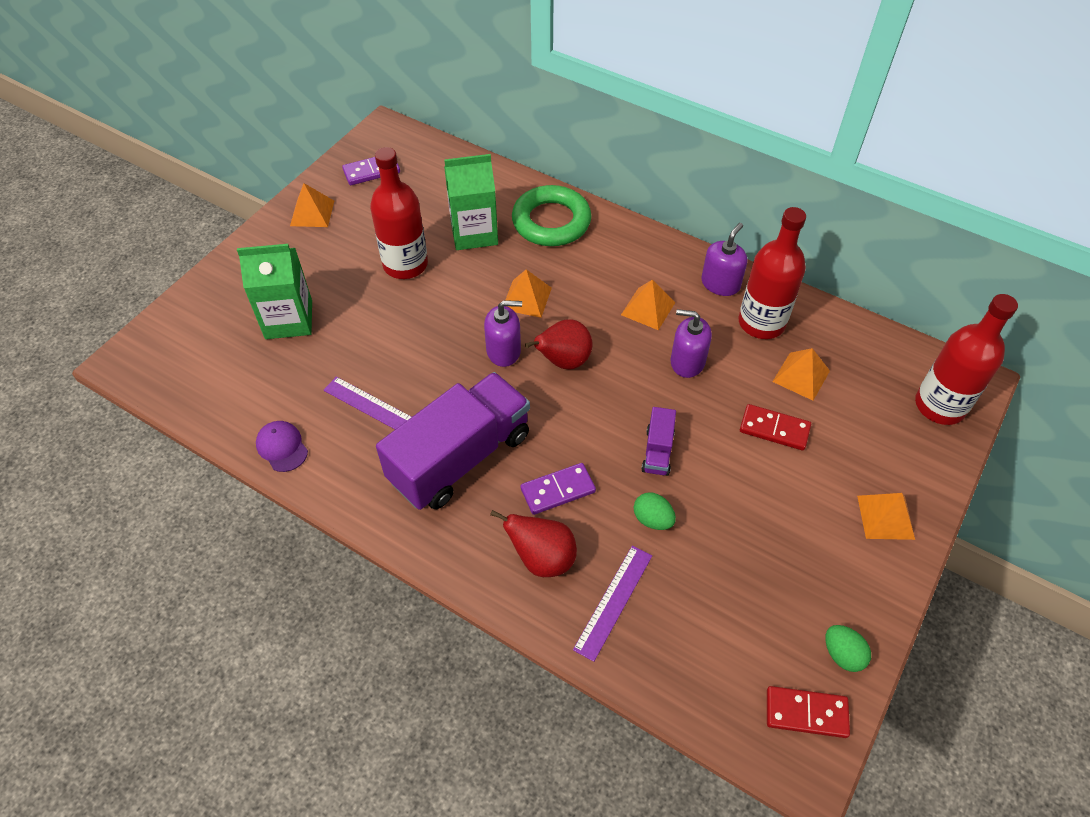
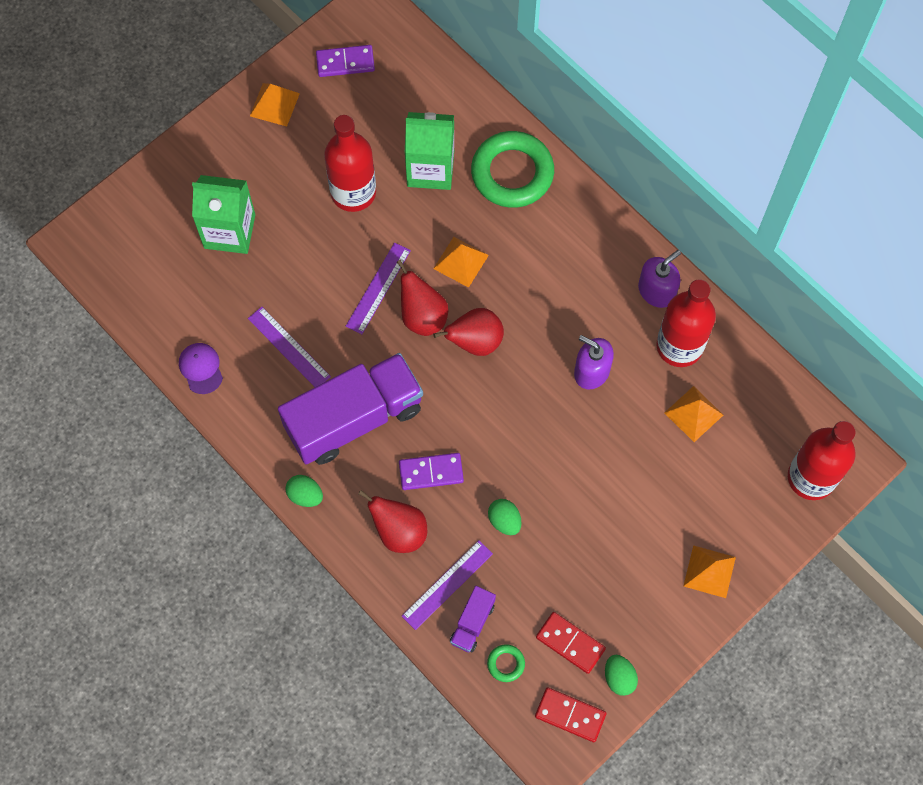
camera: 15 degrees right, 15 degrees up
(426, 546) = (305, 495): none -> green egg
(451, 336) = (378, 288): none -> purple ruler
(503, 351) = (422, 316): purple soap dispenser -> red pear
(648, 308) = (575, 302): orange pyramid -> none
(657, 451) = (531, 457): purple truck -> purple truck (472, 623)
(710, 673) = (506, 664): none -> green ring
(774, 429) = (646, 462): red domino -> red domino (570, 643)

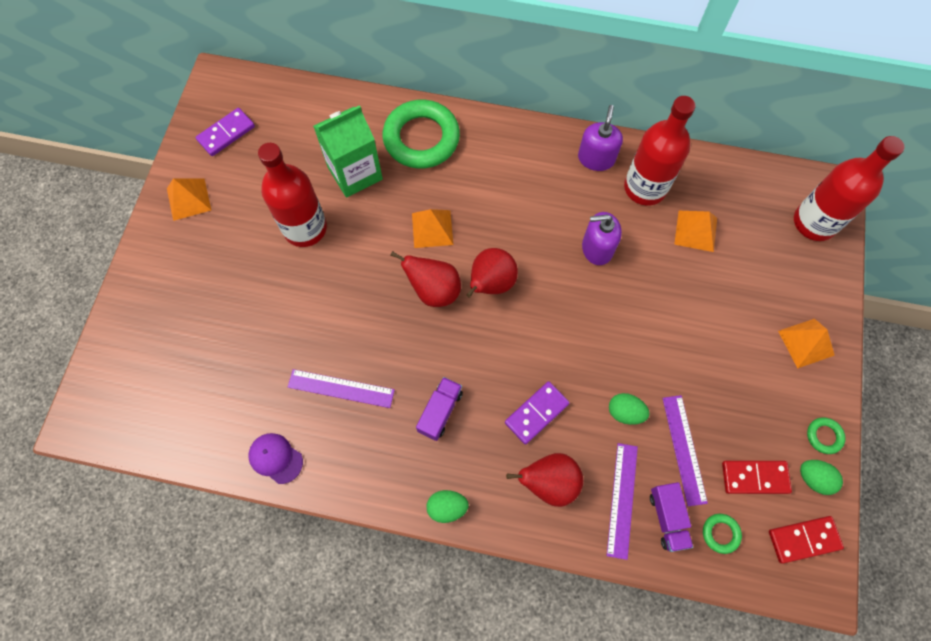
camera: 35 degrees left, 0 degrees up
(229, 231) = (220, 324): green carton -> none
(354, 418) = (440, 411): purple truck -> purple truck, size x0.43
(378, 288) = (381, 291): purple ruler -> purple ruler (684, 449)
(657, 653) = (824, 436): none -> green ring

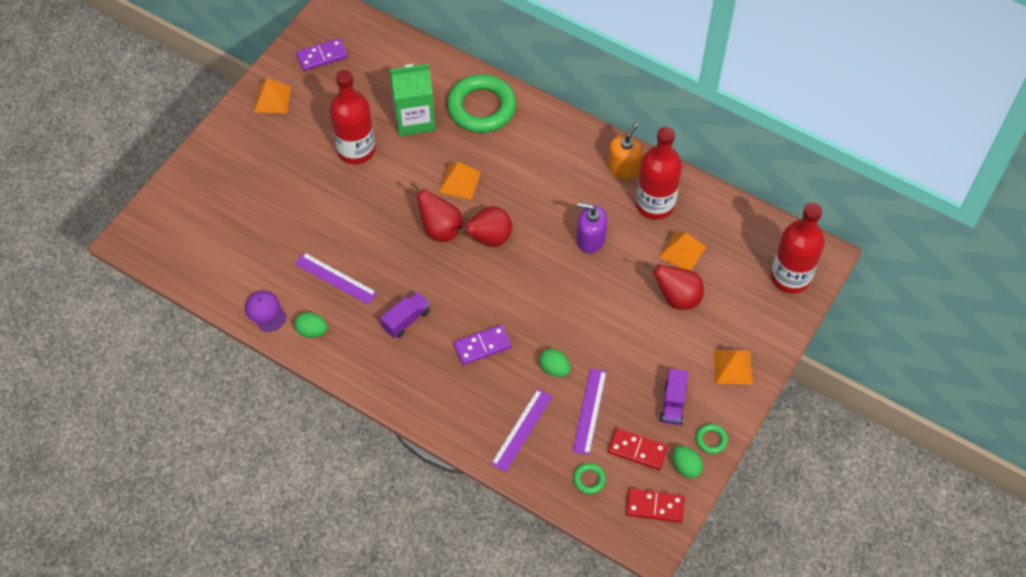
camera: 20 degrees right, 10 degrees down
(447, 507) = (382, 389): green egg -> green egg (312, 331)
(549, 482) = (469, 398): red pear -> red pear (677, 298)
(596, 158) = (624, 168): purple soap dispenser -> orange soap dispenser
(667, 518) = (552, 454): purple truck -> purple truck (673, 403)

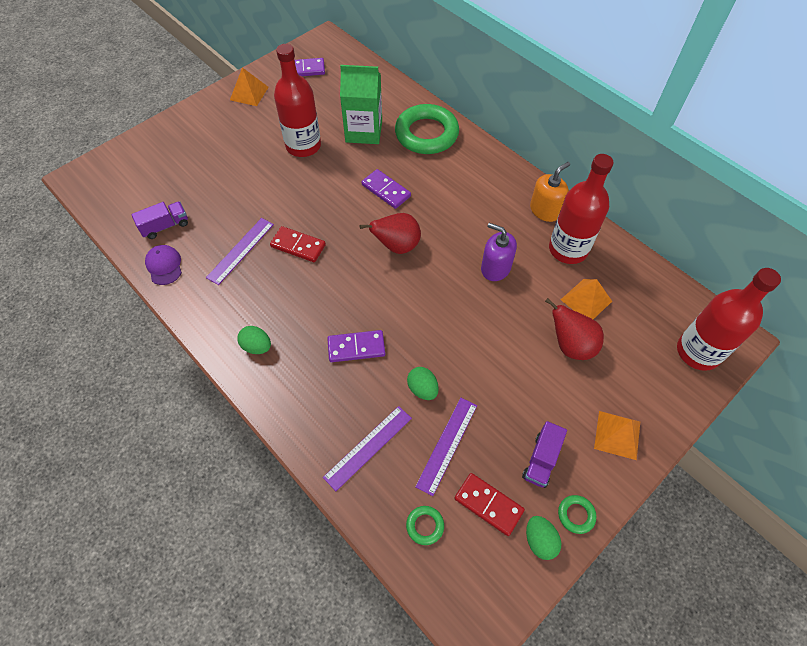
camera: 15 degrees right, 0 degrees up
(312, 331) = (198, 293): green egg -> green egg (257, 346)
(335, 278) = (240, 250): purple ruler -> purple ruler turned 75 degrees clockwise
(406, 320) = (291, 304): purple truck -> purple truck (165, 226)
(440, 229) = (353, 228): red pear -> none
(459, 182) = (386, 190): orange pyramid -> purple domino
(655, 506) = (492, 581): red domino -> red domino (298, 246)

